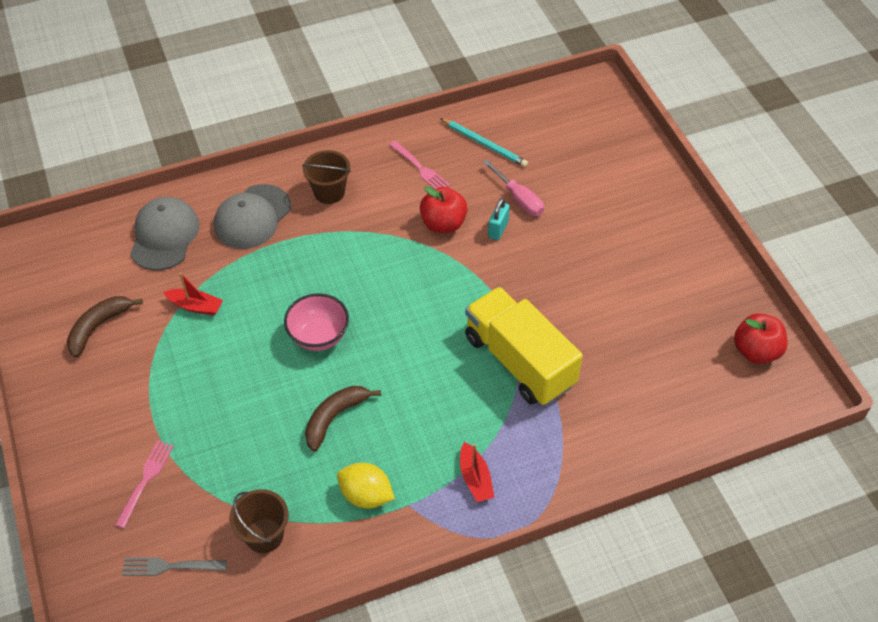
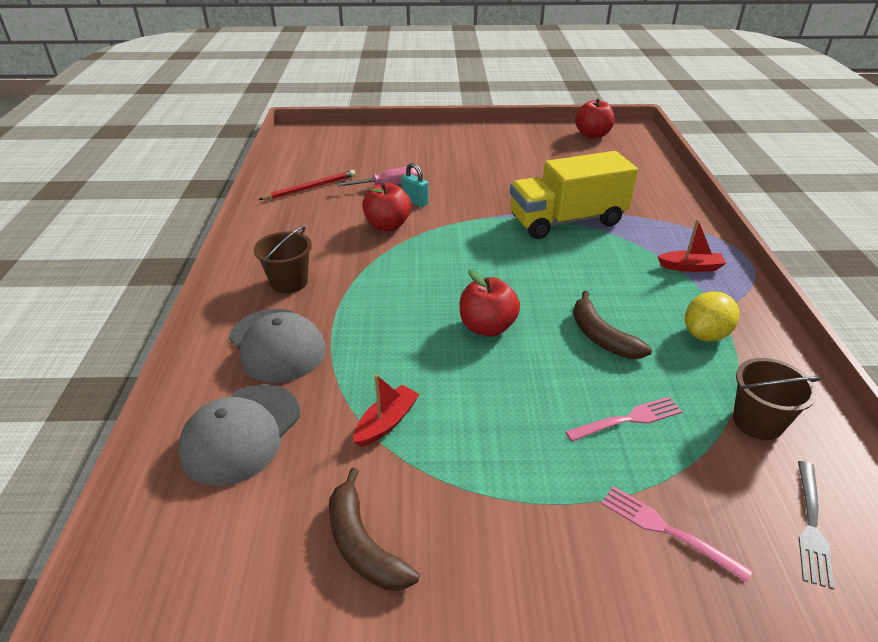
camera: 70 degrees left, 15 degrees down
(164, 236) = (241, 433): grey cap -> grey cap turned 90 degrees counterclockwise
(319, 336) = (487, 327): pink bowl -> red apple
(420, 168) = (308, 224): pink fork -> pink fork (628, 419)
(484, 144) = (310, 188): turquoise pencil -> red pencil

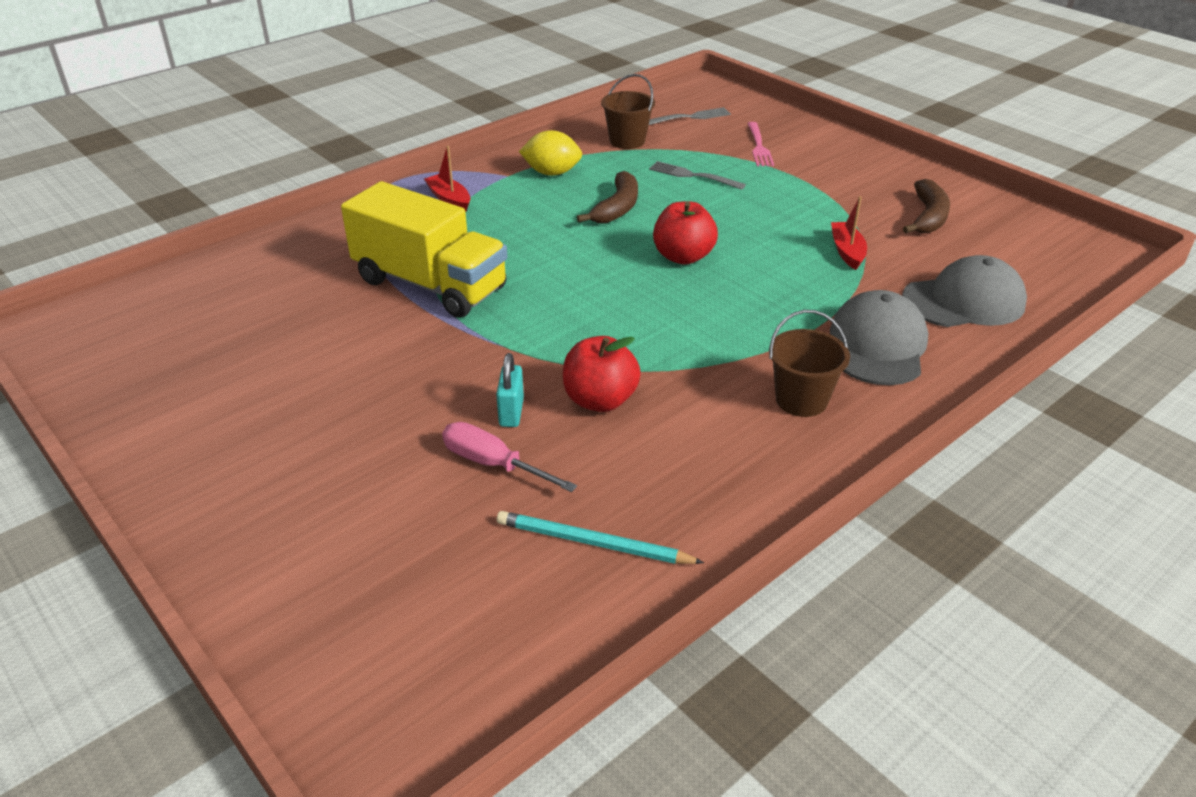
camera: 130 degrees left, 0 degrees up
(310, 188) = (593, 543): red pencil -> turquoise pencil
(387, 422) = (847, 251): red boat -> red boat turned 90 degrees clockwise
(592, 135) = (103, 356): red apple -> none
(628, 419) = (692, 176): pink fork -> grey fork

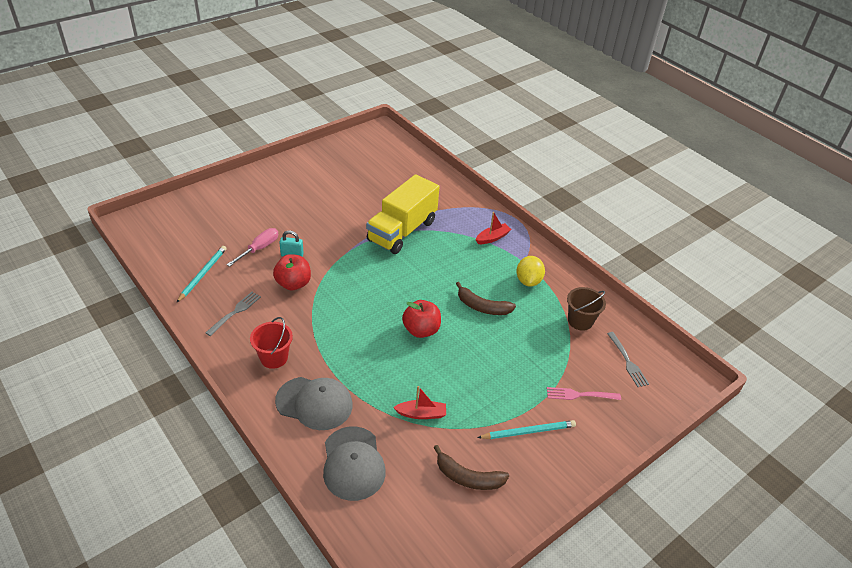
camera: 90 degrees right, 5 degrees up
(692, 176) = (528, 349): grey fork -> grey fork (235, 312)
(801, 400) = (274, 358): brown bucket -> red bucket
(834, 178) = (528, 431): none -> turquoise pencil

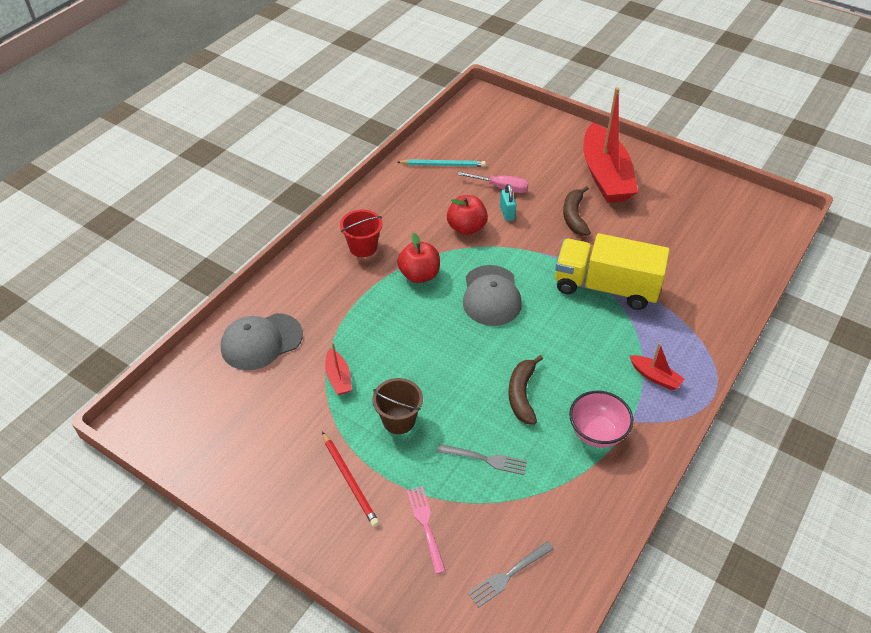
camera: 75 degrees right, 5 degrees up
(235, 312) = (407, 202): grey fork -> grey fork (486, 459)
(287, 190) = (605, 175): none -> red boat
(314, 403) = (320, 293): grey cap -> grey cap (491, 296)
(421, 330) = (454, 347): red apple -> red apple (419, 275)
(468, 477) = (272, 437): brown banana -> brown banana (574, 216)
(528, 281) = (597, 433): yellow lemon -> pink bowl
(528, 431) = (350, 480): turquoise pencil -> red pencil
(580, 321) = (555, 506): brown bucket -> brown bucket (398, 420)

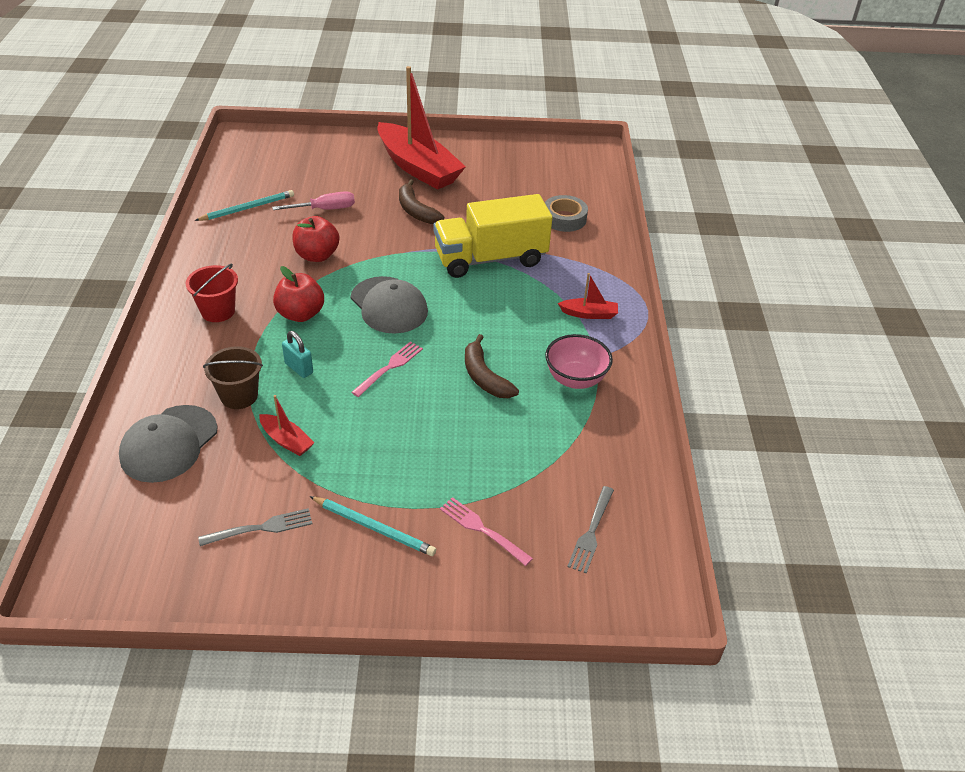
camera: 35 degrees left, 5 degrees down
(350, 480) = (374, 528): red pencil -> turquoise pencil
(398, 420) = (382, 451): brown bucket -> brown bucket (239, 396)
(454, 351) = (390, 367): none -> pink fork
(486, 459) = (494, 446): grey fork -> grey fork (261, 528)
(507, 213) = (348, 229): turquoise padlock -> turquoise padlock (299, 368)
(701, 274) = (564, 218): none -> grey tape

